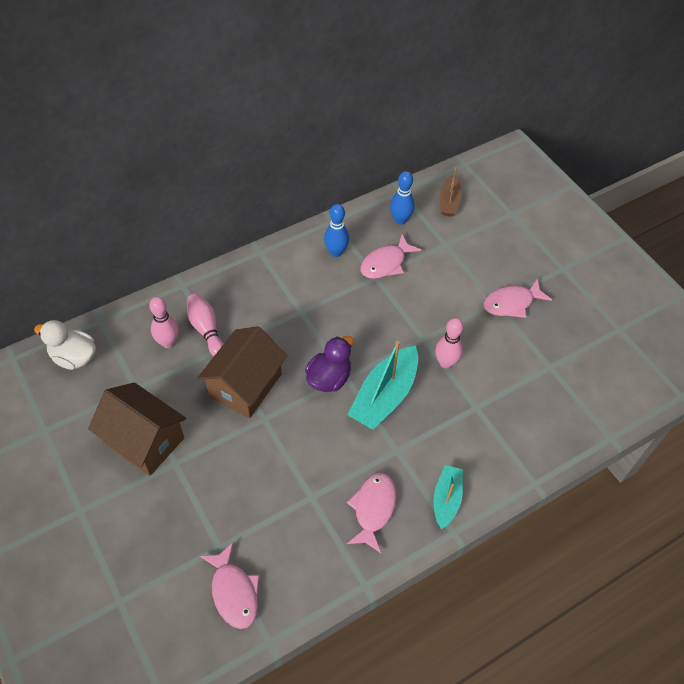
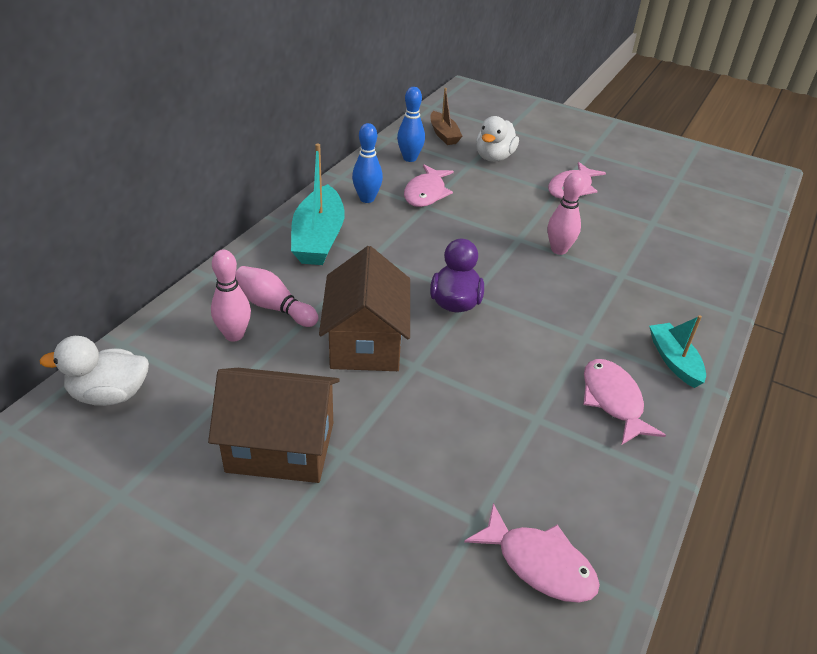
camera: 30 degrees left, 15 degrees down
(384, 396) = (527, 297): turquoise boat -> turquoise boat (318, 238)
(472, 244) = (494, 157): none -> white duck

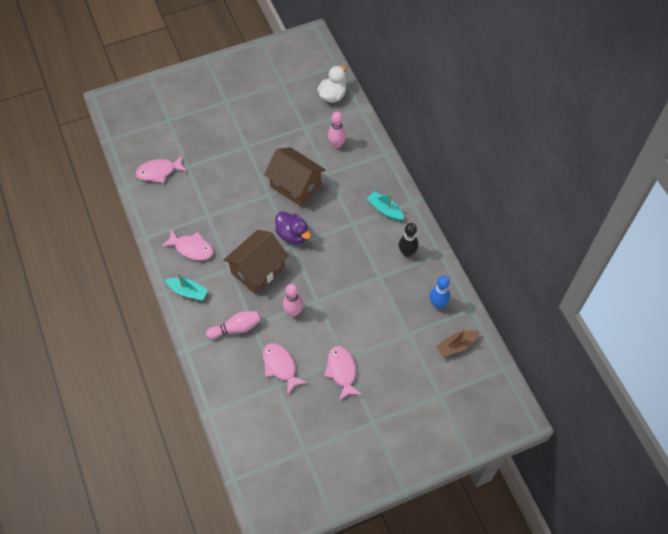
camera: 130 degrees right, 20 degrees up
(274, 307) = (344, 166): pink bowling pin -> pink bowling pin (236, 328)
(280, 447) = (265, 131): brown house -> brown house (258, 270)
(318, 238) = (385, 210): turquoise boat -> turquoise boat, size x0.59
(367, 199) = (407, 252): blue bowling pin -> black bowling pin
(426, 193) = (392, 286): pink fish -> pink fish (280, 366)
(444, 134) = (456, 346): brown boat -> brown boat turned 45 degrees counterclockwise
(494, 157) = (407, 354): white duck -> none

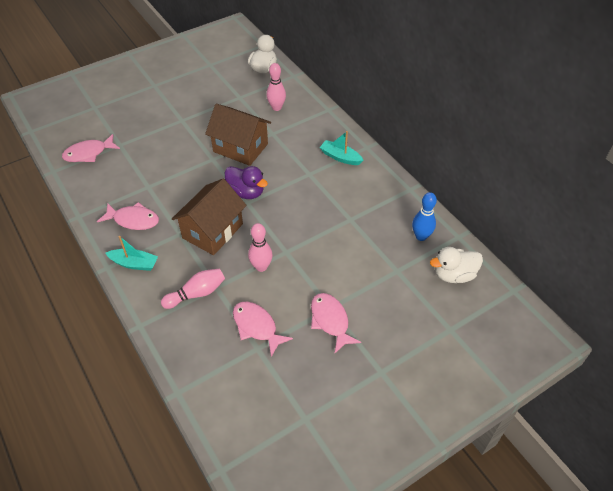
camera: 10 degrees left, 10 degrees down
(407, 252) = (374, 193): black bowling pin -> none
(456, 346) = (454, 275): brown boat -> white duck

